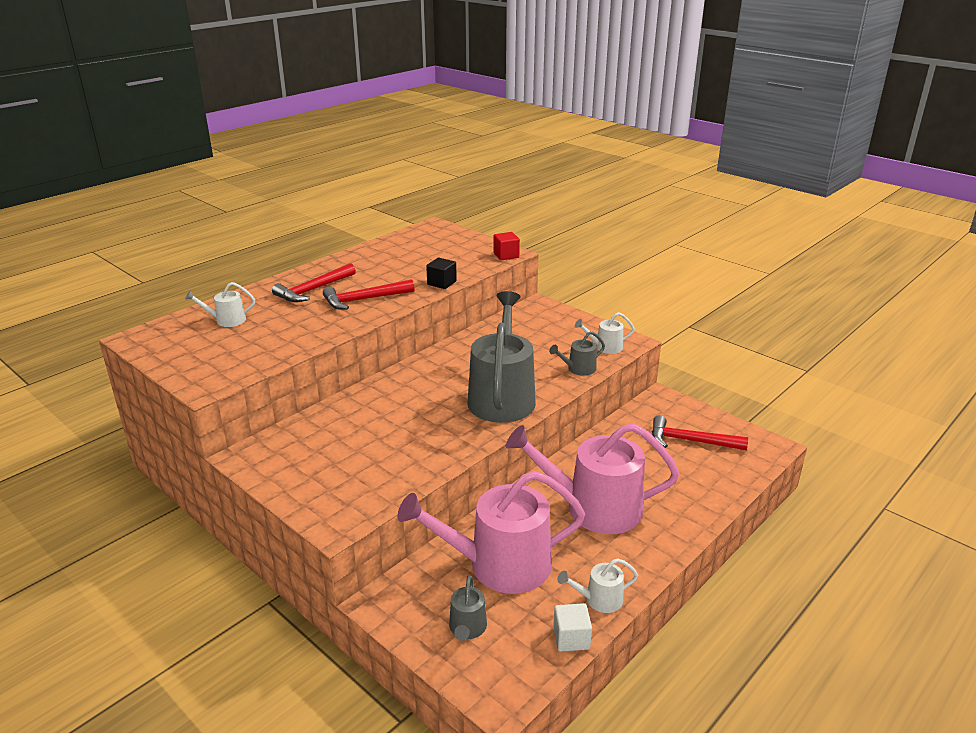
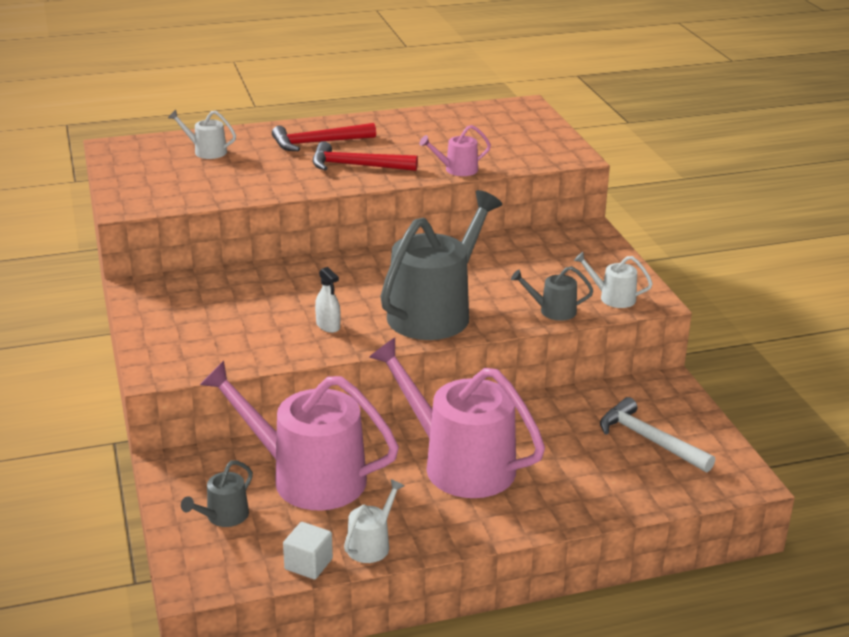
camera: 30 degrees right, 0 degrees up
(435, 434) = (328, 326): none -> white spray bottle
(441, 283) = (457, 170): black cube -> pink watering can
(506, 255) = (567, 158): red cube -> none
(599, 599) = (371, 544): white watering can -> white watering can turned 105 degrees clockwise
(690, 441) = (649, 439): red hammer -> white hammer

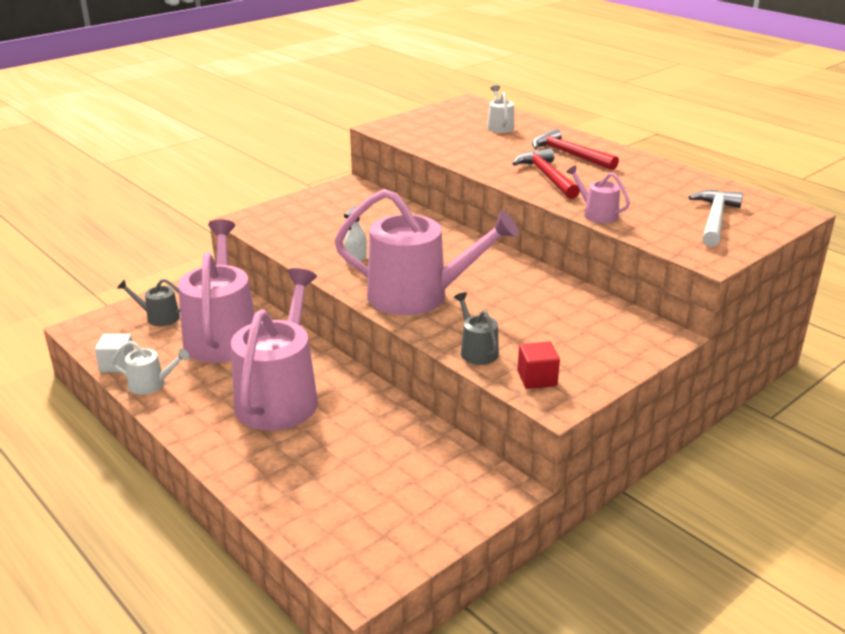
camera: 65 degrees right, 0 degrees up
(435, 312) = (418, 296): grey watering can -> pink watering can
(613, 298) = (537, 378): white watering can -> red cube
(649, 439) = (390, 496): white hammer -> white hammer (715, 219)

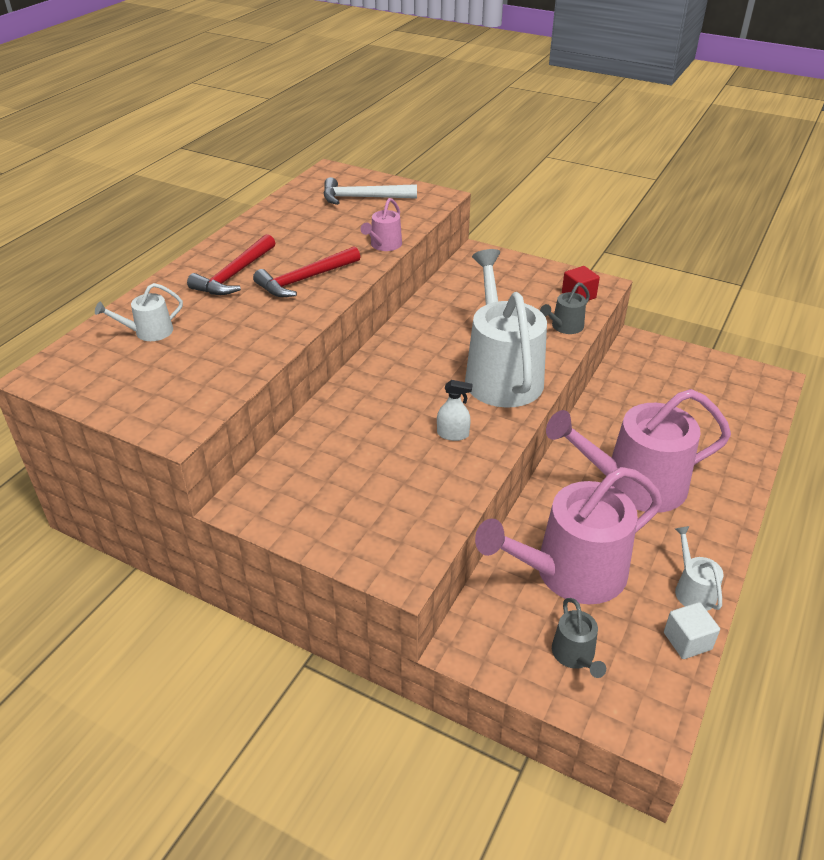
camera: 110 degrees left, 10 degrees up
(418, 296) = (501, 374): pink watering can -> white watering can

